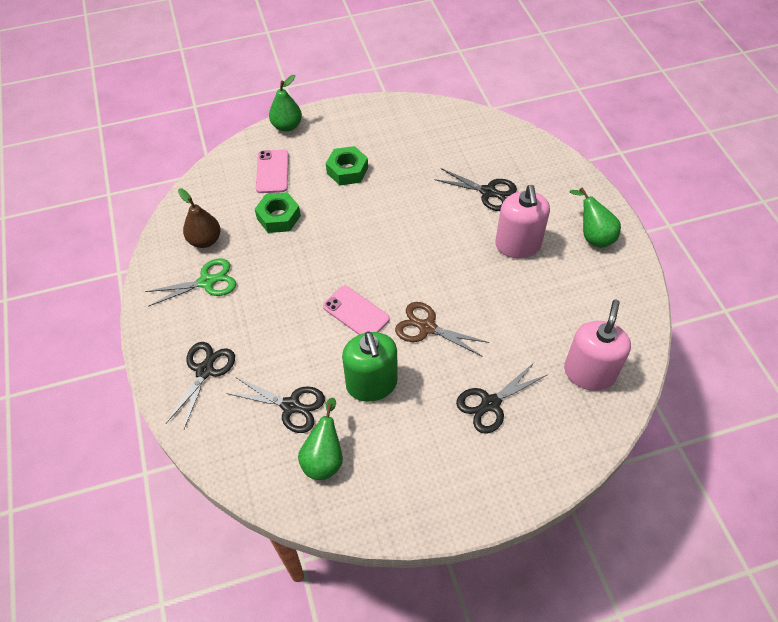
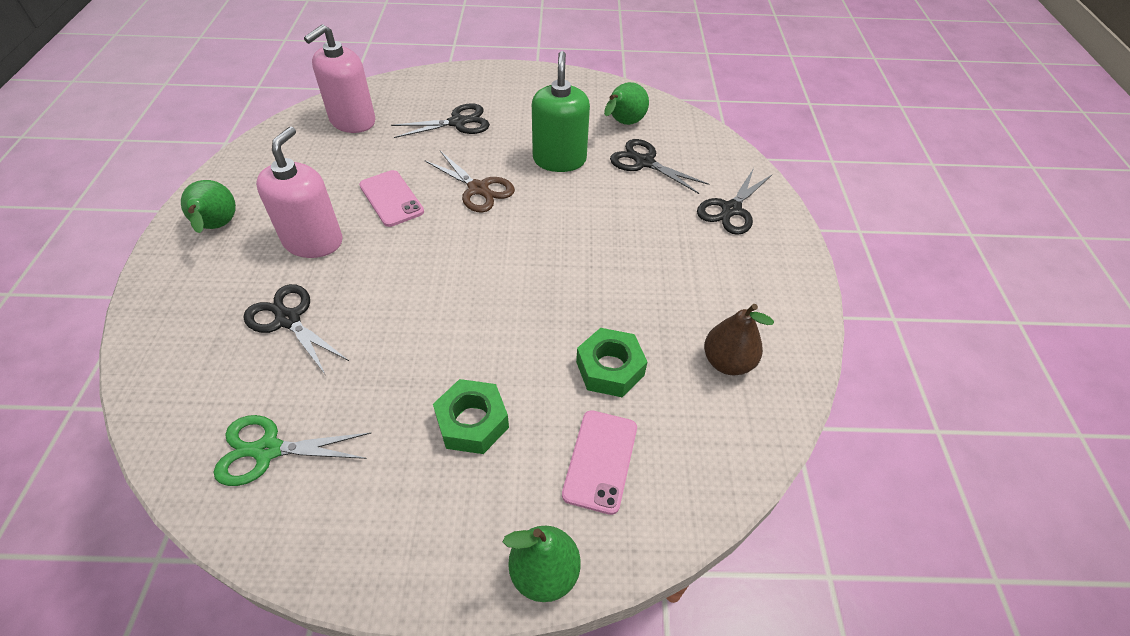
camera: 165 degrees left, 5 degrees down
(207, 282) = (726, 302): green scissors -> green scissors (267, 450)
(356, 313) = (548, 221): pink phone -> pink phone (391, 198)

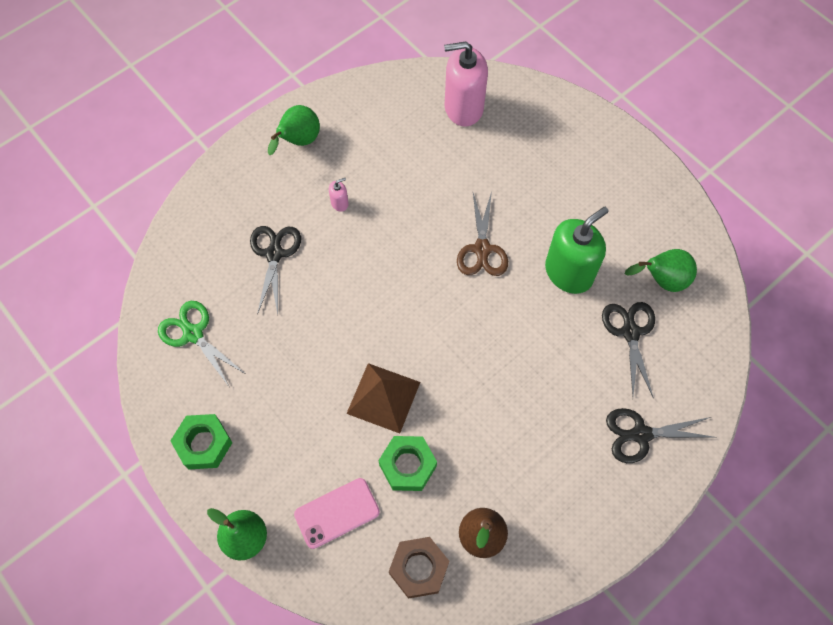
camera: 50 degrees right, 15 degrees up
(313, 241) = (339, 203): pink soap dispenser -> pink soap dispenser, size x0.41
(391, 198) = (418, 207): pink phone -> none
(458, 122) = (535, 171): black scissors -> none
(472, 422) = (299, 420): green nut -> green nut (204, 444)
(526, 340) = (383, 397): none -> brown pyramid
(718, 432) = (418, 568): none -> brown nut

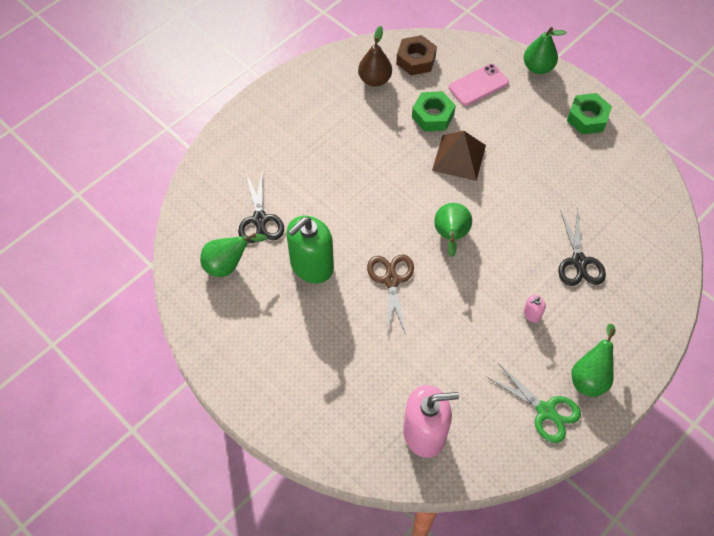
camera: 175 degrees right, 5 degrees down
(193, 333) = (625, 191): green scissors -> green scissors (546, 411)
(410, 294) = (450, 236): none -> green pear
(640, 434) = (257, 147): black scissors -> none

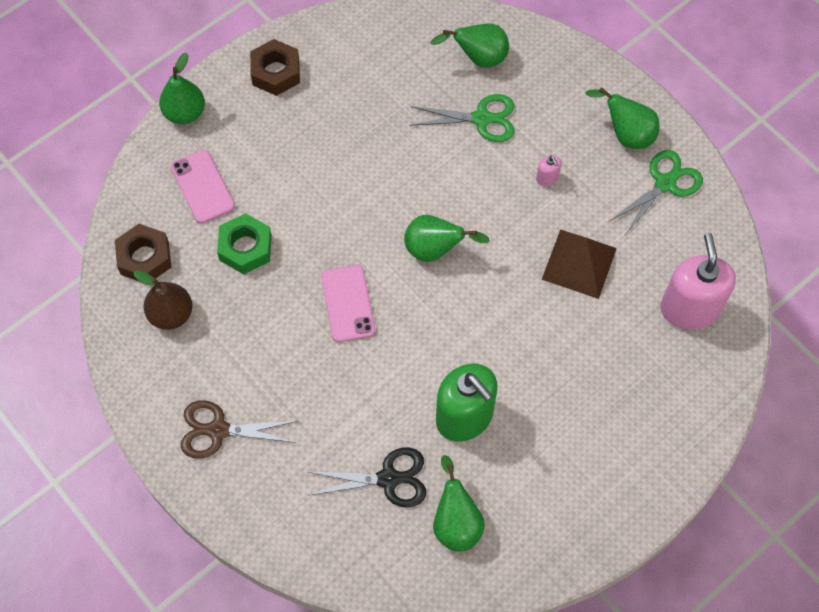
camera: 85 degrees left, 5 degrees up
(391, 280) = (492, 324): brown scissors -> brown scissors (218, 430)
(396, 182) = (348, 303): none -> pink phone
(459, 157) = (317, 225): brown pyramid -> brown pyramid (579, 263)
(579, 262) = (482, 119): black scissors -> green scissors
(587, 118) = (276, 72): green nut -> brown nut
(638, 256) = (478, 58): none -> green pear

